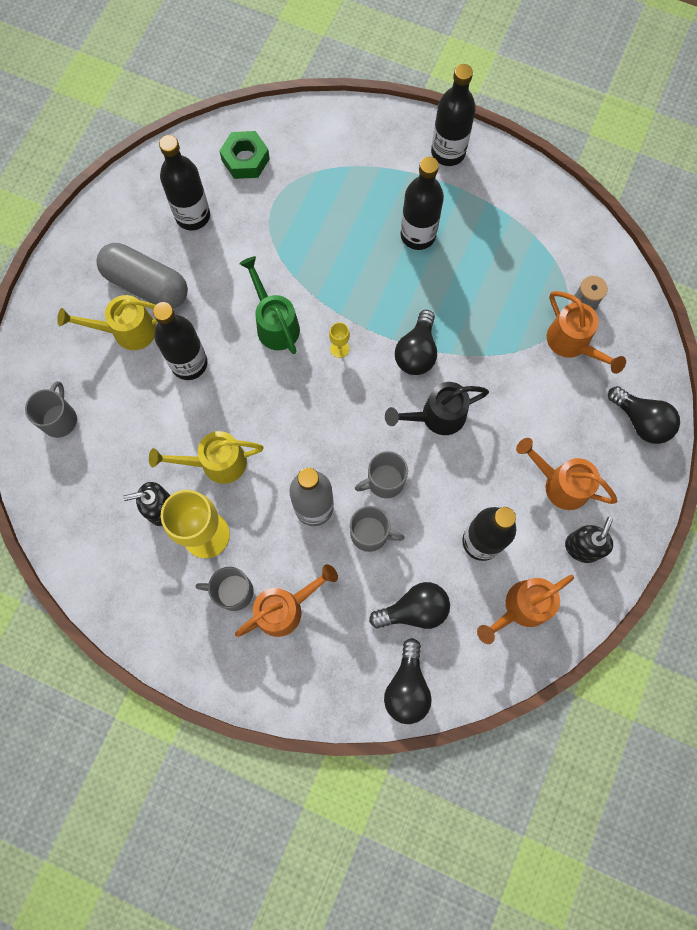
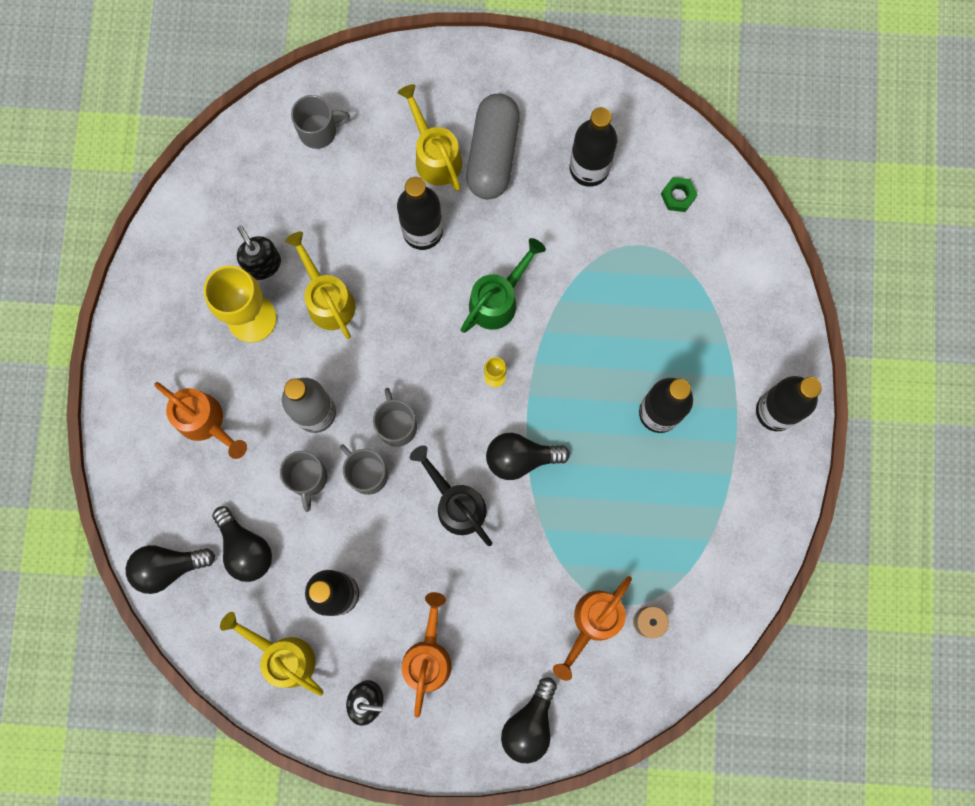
camera: 70 degrees right, 5 degrees up
(233, 591) = (205, 366): grey mug -> grey mug (397, 425)
(245, 160) = (678, 196): green nut -> green nut, size x0.63
(521, 607) = (283, 656): orange watering can -> yellow watering can

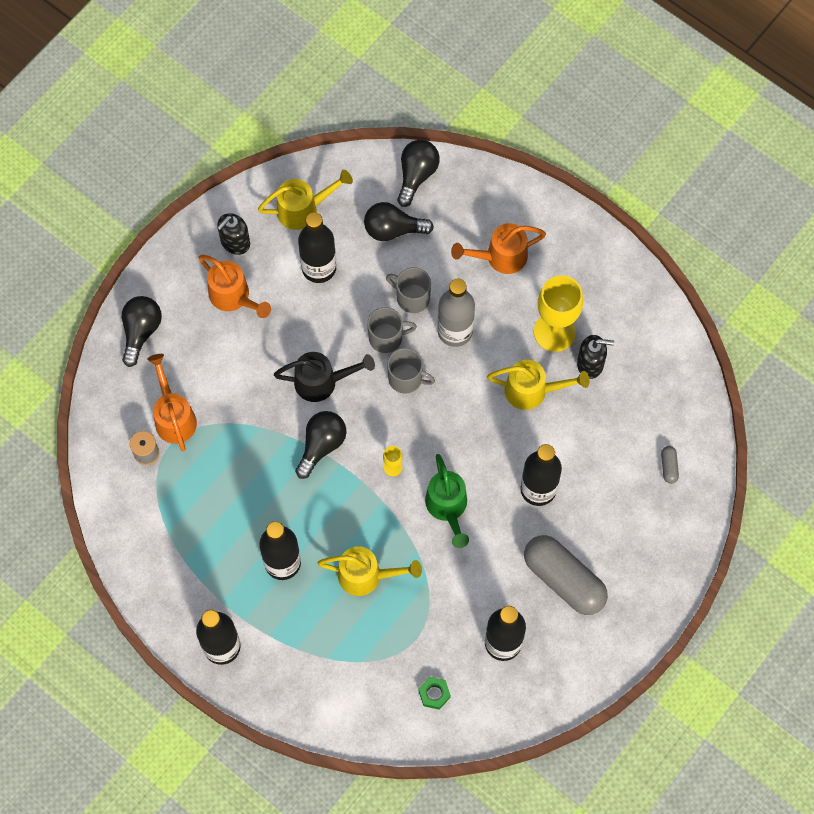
camera: 125 degrees right, 10 degrees down
(319, 131) = (669, 467): grey mug -> grey capsule
(435, 156) = (591, 536): yellow watering can -> yellow watering can (366, 576)
(529, 724) = (141, 332): black light bulb -> black light bulb turned 45 degrees clockwise

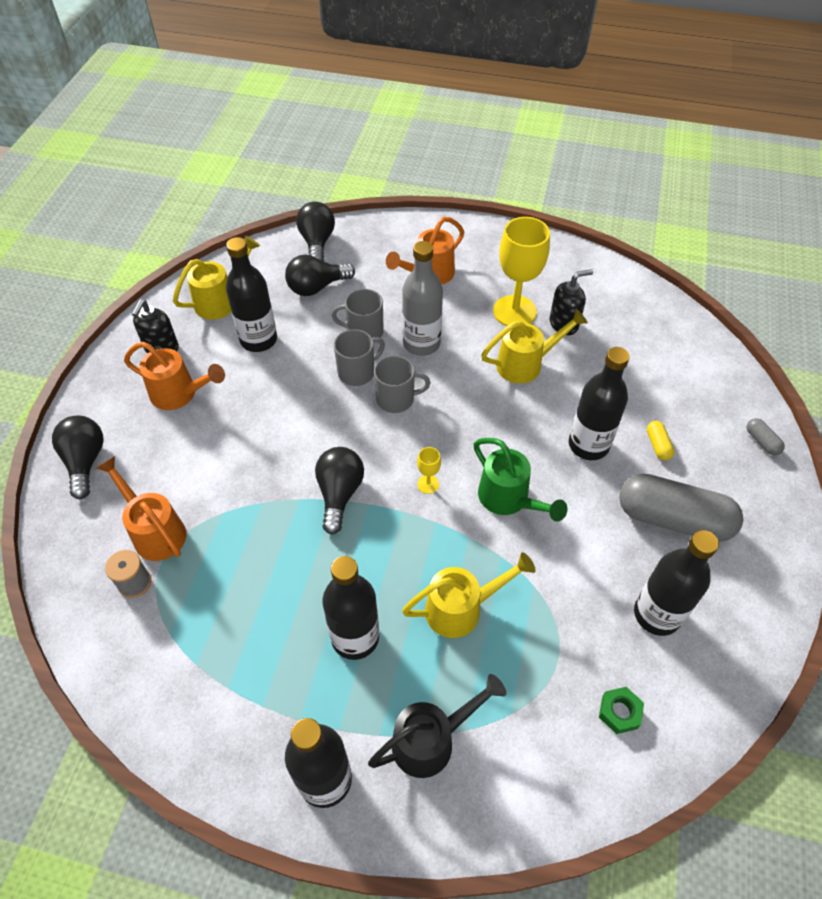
camera: 25 degrees left, 15 degrees down
(322, 382) = (310, 434): black watering can -> black watering can (431, 740)
(594, 514) = (658, 445): none -> yellow capsule
(669, 467) = (695, 377): grey capsule -> grey capsule (762, 441)

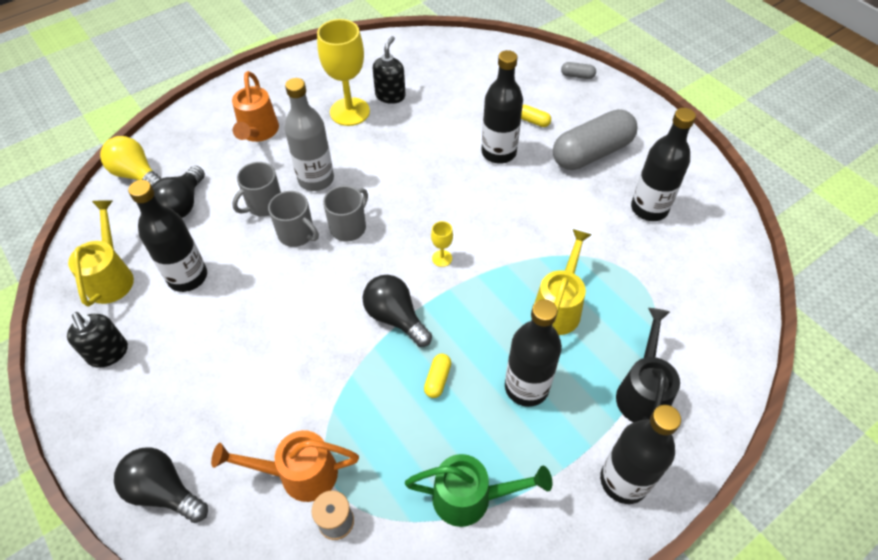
camera: 50 degrees left, 0 degrees up
(179, 394) = (175, 369): orange watering can -> none
(307, 565) = (437, 379): none -> yellow capsule
(317, 242) = (137, 175): black light bulb -> yellow light bulb
(357, 372) = (297, 234): grey mug -> grey mug turned 120 degrees clockwise
(508, 499) = (498, 222): green watering can -> green watering can (470, 497)
(525, 364) = (400, 137): yellow watering can -> none
(619, 712) = (699, 274): green nut -> none

